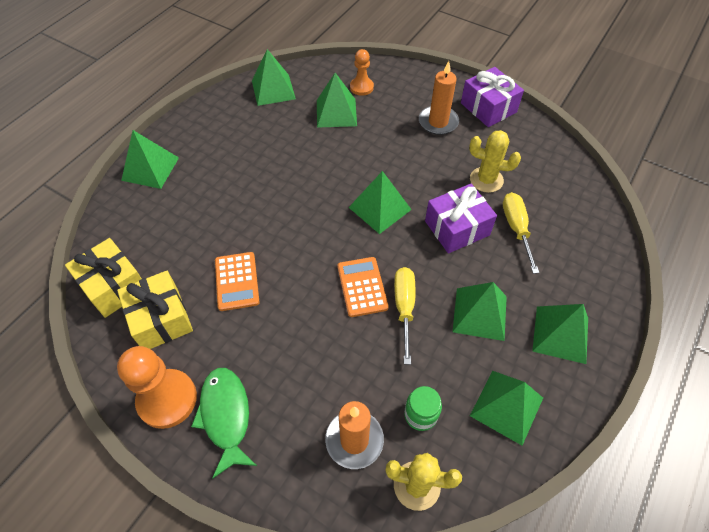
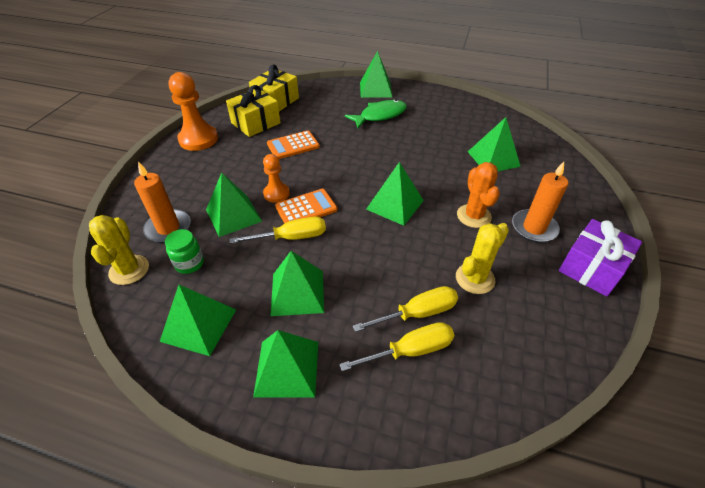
camera: 75 degrees right, 10 degrees down
(226, 416) = (187, 164): green fish -> green fish (380, 115)
(273, 89) = (493, 121): green pyramid -> green pyramid (233, 215)
(361, 87) = (539, 167): orange pawn -> orange pawn (276, 194)
(413, 155) = (473, 216): none -> orange cactus
(457, 228) = (396, 262): purple gift -> none
(486, 180) = (475, 278): yellow cactus -> yellow cactus turned 45 degrees clockwise
(551, 244) = (410, 351): none -> yellow screwdriver

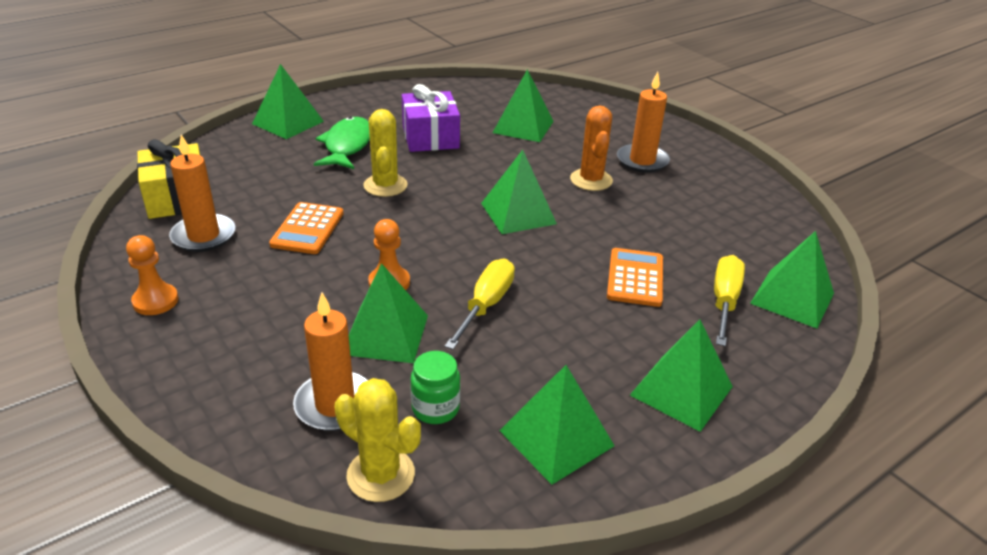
camera: 55 degrees left, 10 degrees down
(198, 139) = (155, 301): orange pawn -> orange pawn, size x0.59
(256, 123) = (203, 236): yellow gift -> orange candle
(297, 292) = (581, 338): green pyramid -> green pyramid (792, 298)
(306, 208) = (447, 273): orange calculator -> orange calculator (635, 278)
(417, 313) = (683, 275): yellow screwdriver -> none
(473, 216) = (591, 180): orange cactus -> orange cactus turned 60 degrees clockwise
(475, 278) = (671, 222): yellow cactus -> yellow cactus (385, 185)
(592, 268) = (716, 163): purple gift -> purple gift (430, 137)

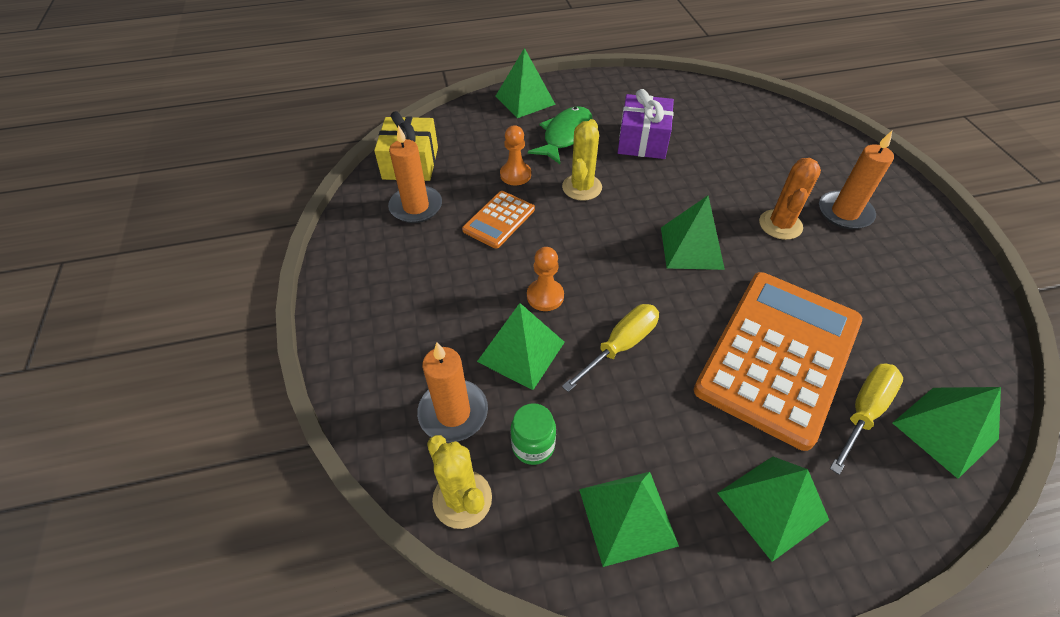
camera: 25 degrees right, 15 degrees up
(155, 301) = (358, 264): orange pawn -> orange pawn (515, 175)
(523, 126) = (736, 145): green pyramid -> none
(635, 278) = (779, 355): orange calculator -> orange calculator, size x2.15

